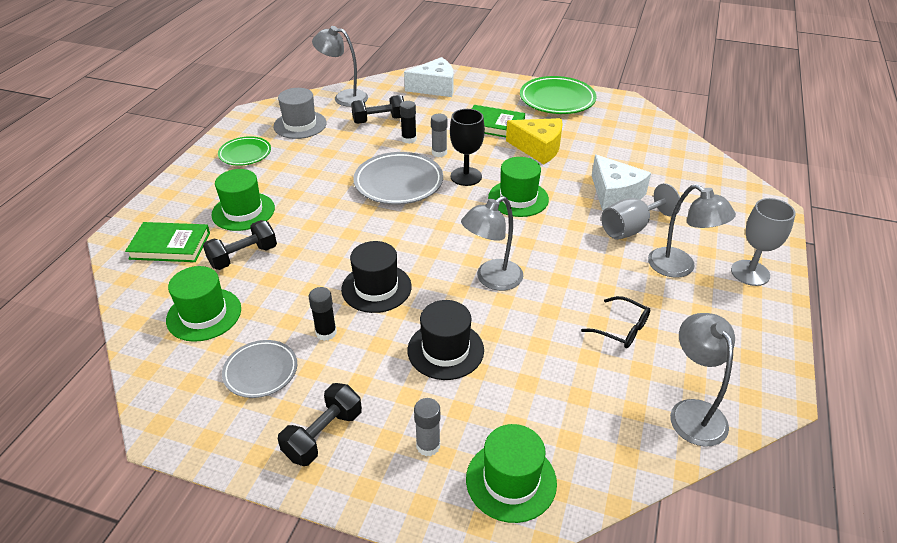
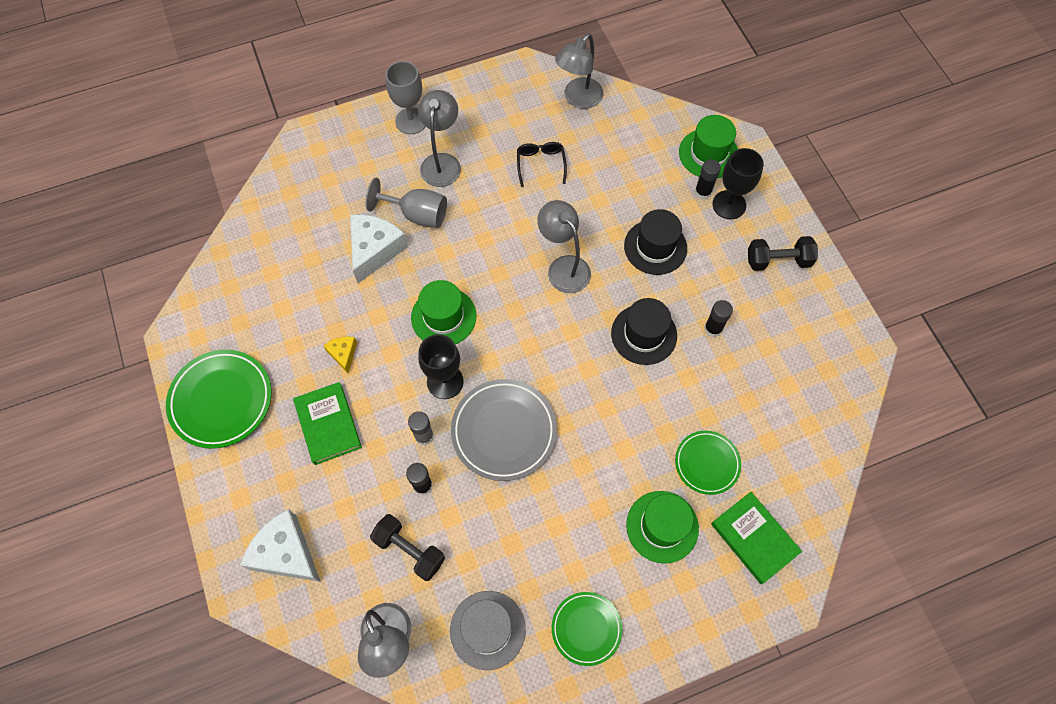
camera: 130 degrees left, 25 degrees up
(204, 314) = (780, 425): green hat -> none
(243, 256) = (707, 463): black dumbbell -> green plate
(261, 371) = (778, 337): grey plate -> none
(428, 446) = (729, 205): grey glue stick -> black goblet
(466, 434) = (703, 192): none -> black glue stick
(492, 279) = (563, 267): grey lamp -> grey lamp turned 135 degrees counterclockwise
(538, 148) = (343, 354): yellow cheese -> yellow cheese, size x0.51

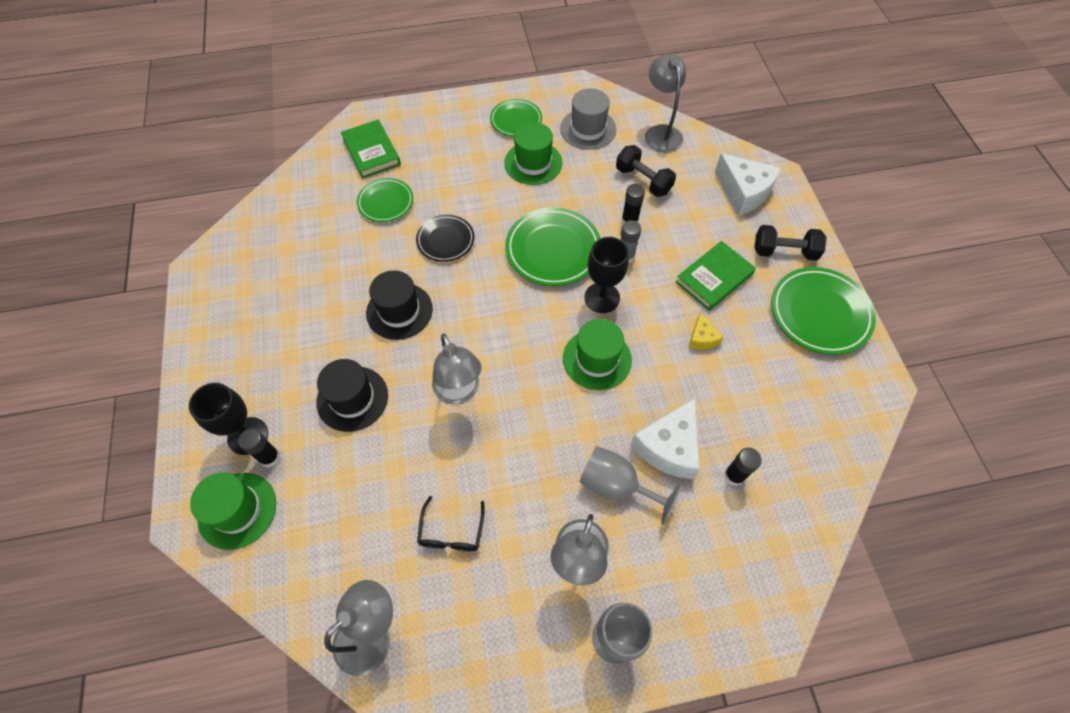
camera: 170 degrees left, 5 degrees down
(328, 424) = (714, 278): green book -> green book turned 60 degrees clockwise
(504, 431) = (553, 250): grey plate -> green plate
(623, 423) = (445, 240): none -> black plate
(662, 526) = (439, 168): green hat -> green hat (533, 163)
(713, 329) = (330, 306): black glue stick -> black glue stick (734, 475)
(778, 261) = (230, 362): black dumbbell -> black dumbbell (784, 252)

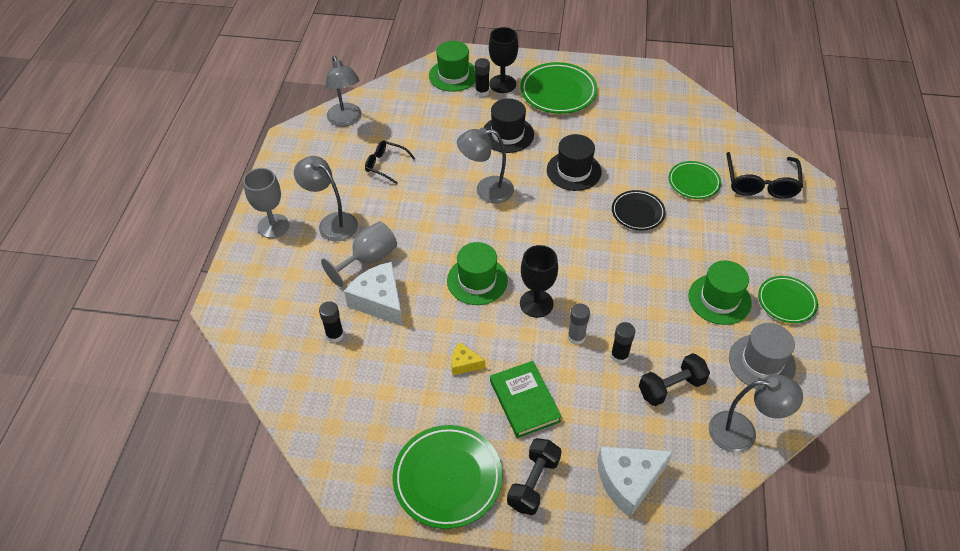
camera: 110 degrees right, 10 degrees down
(371, 152) = (761, 183): green book -> black glasses
(553, 250) = (602, 284): green plate -> green plate (558, 92)

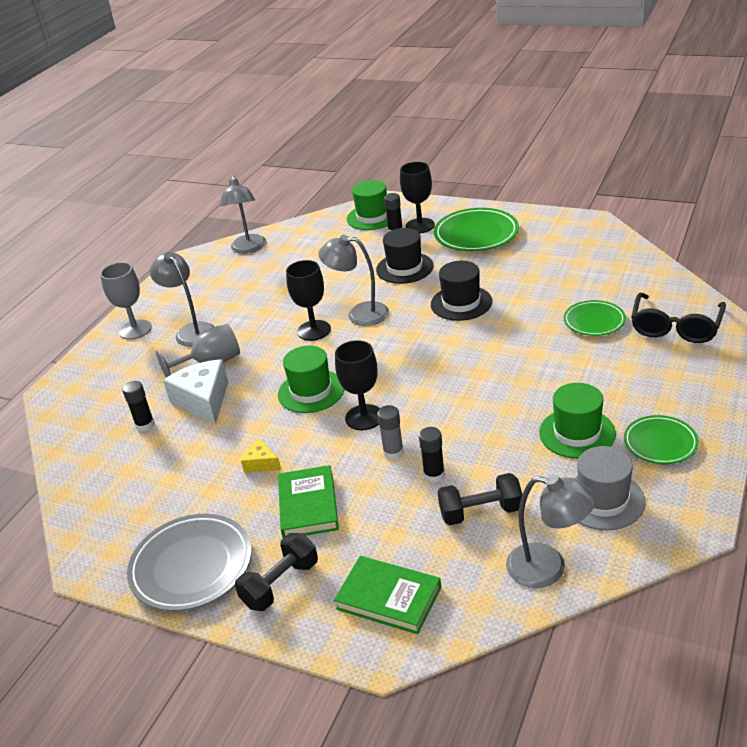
camera: 20 degrees right, 15 degrees down
(385, 165) = (268, 287): black glasses -> none
(447, 478) = (191, 566): green plate -> grey plate
(451, 212) = (314, 330): none -> black goblet
(628, 481) = (388, 598): white cheese -> green book
(637, 212) = (516, 344): black plate -> none

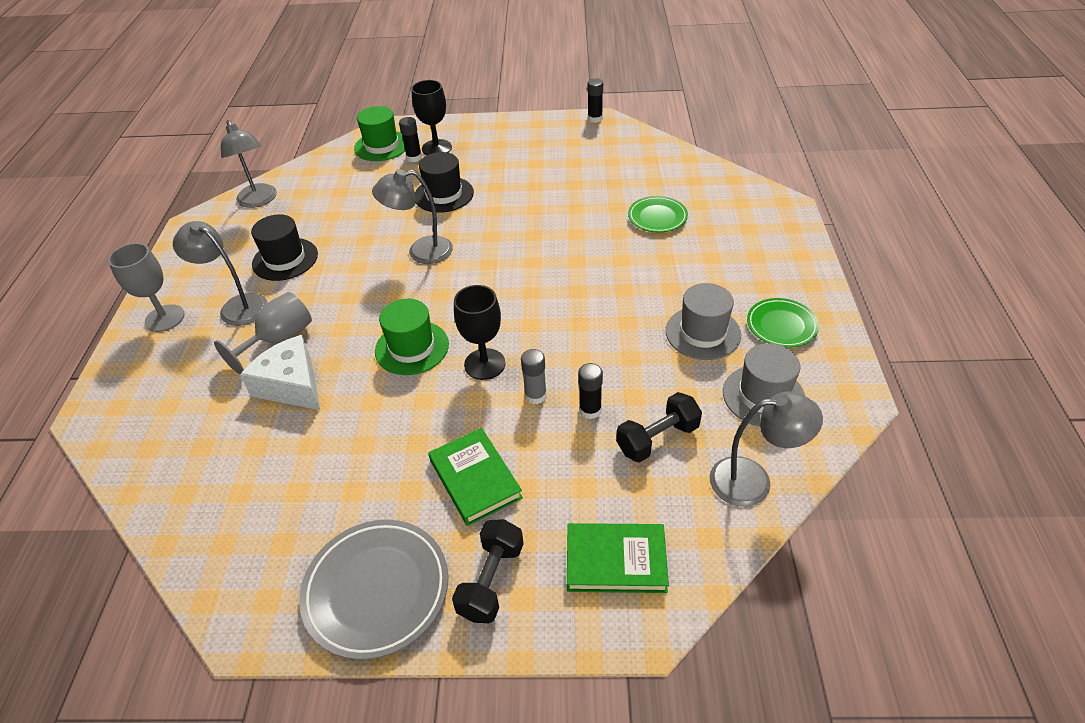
camera: 25 degrees left, 10 degrees up
(145, 425) = (233, 431): black glue stick -> black glue stick (595, 118)
(261, 464) = (397, 444): yellow cheese -> none
(314, 330) = (380, 279): black goblet -> none
(461, 303) = (521, 221): black hat -> black hat (285, 259)
(476, 234) = (498, 149): green plate -> none
(577, 433) = (703, 333): green hat -> grey hat
(676, 327) = (732, 210): black glasses -> none

